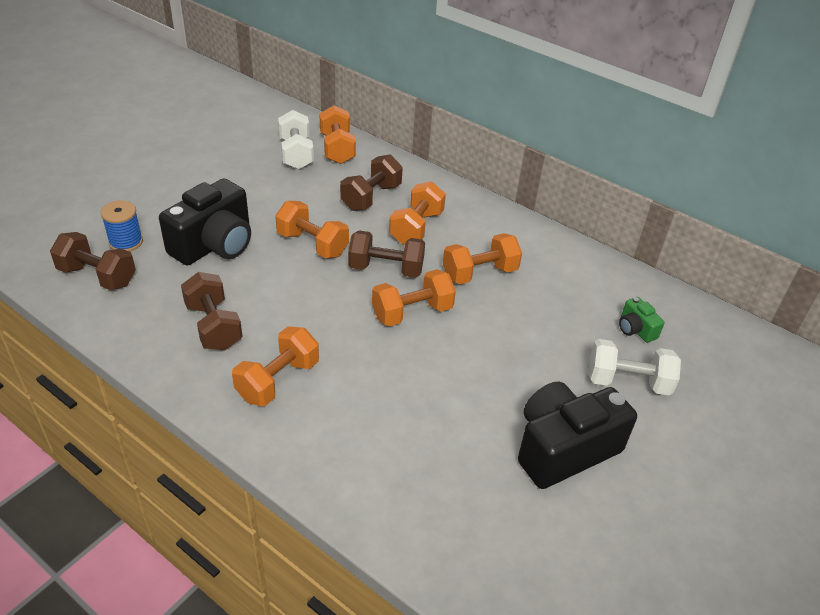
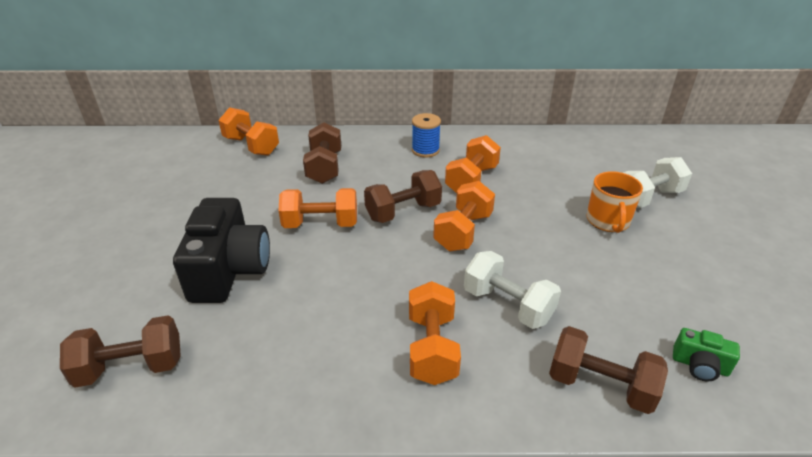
camera: 35 degrees left, 5 degrees down
(126, 242) = (128, 317): blue spool -> blue spool (425, 150)
(214, 326) = (316, 339): brown dumbbell -> brown dumbbell (600, 385)
(296, 154) = (219, 164): white dumbbell -> white dumbbell (508, 305)
(416, 228) = (387, 172): orange dumbbell -> none
(553, 378) = (608, 221): none -> orange mug
(564, 449) = (677, 262): black camera -> none
(635, 329) = (607, 164): green camera -> green camera (700, 365)

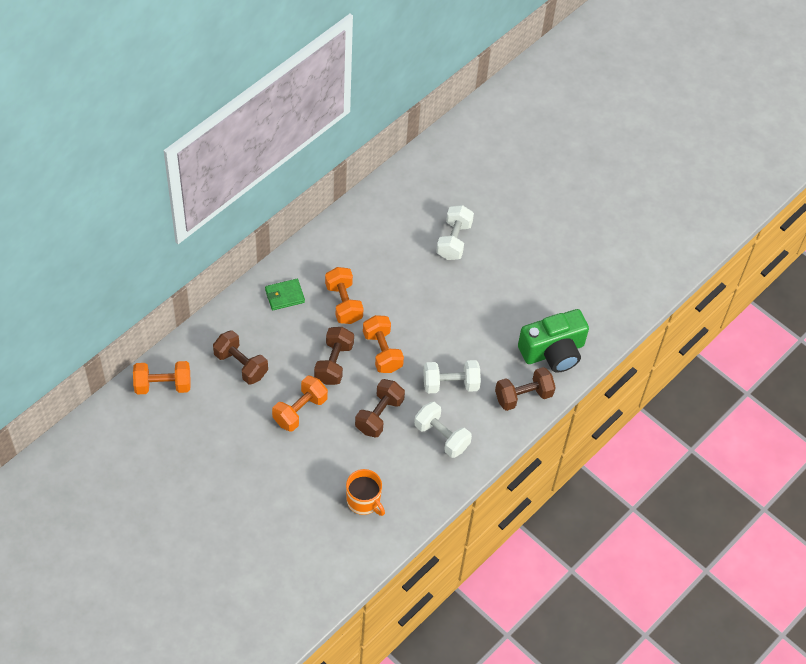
camera: 50 degrees left, 20 degrees up
(131, 367) = (326, 559): brown dumbbell -> brown dumbbell (379, 415)
(229, 270) = (294, 480): black camera -> none
(425, 150) = (284, 296): blue spool -> green wallet
(432, 348) = (441, 436): orange dumbbell -> white dumbbell
(608, 221) = (448, 280): orange mug -> orange mug (364, 501)
(700, 365) = (553, 351): green camera -> green camera, size x2.19

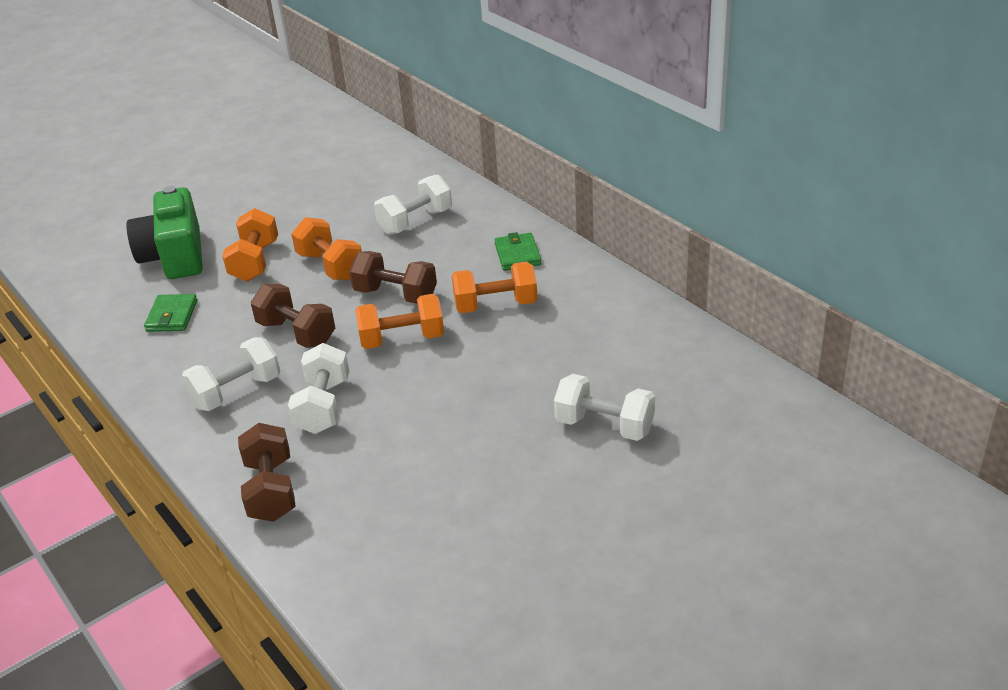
camera: 105 degrees right, 20 degrees down
(163, 385) = (403, 170): orange dumbbell -> orange dumbbell (255, 262)
(241, 365) = (415, 221): brown dumbbell -> white dumbbell
(364, 501) = (172, 316): orange mug -> green wallet
(553, 351) = (346, 538): green camera -> green camera (175, 256)

